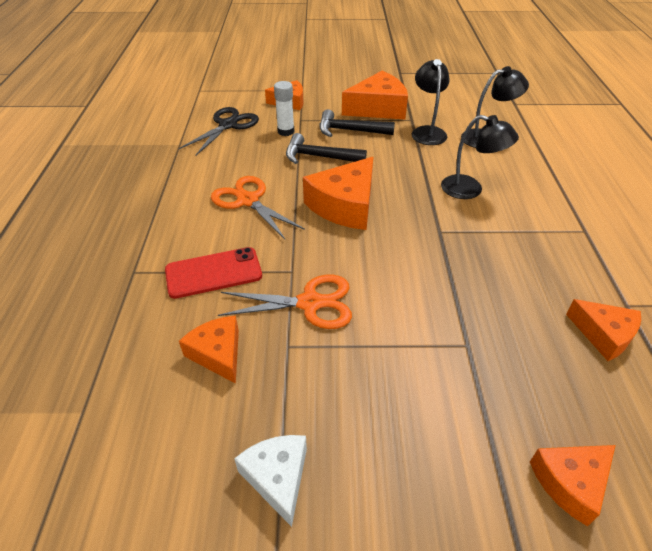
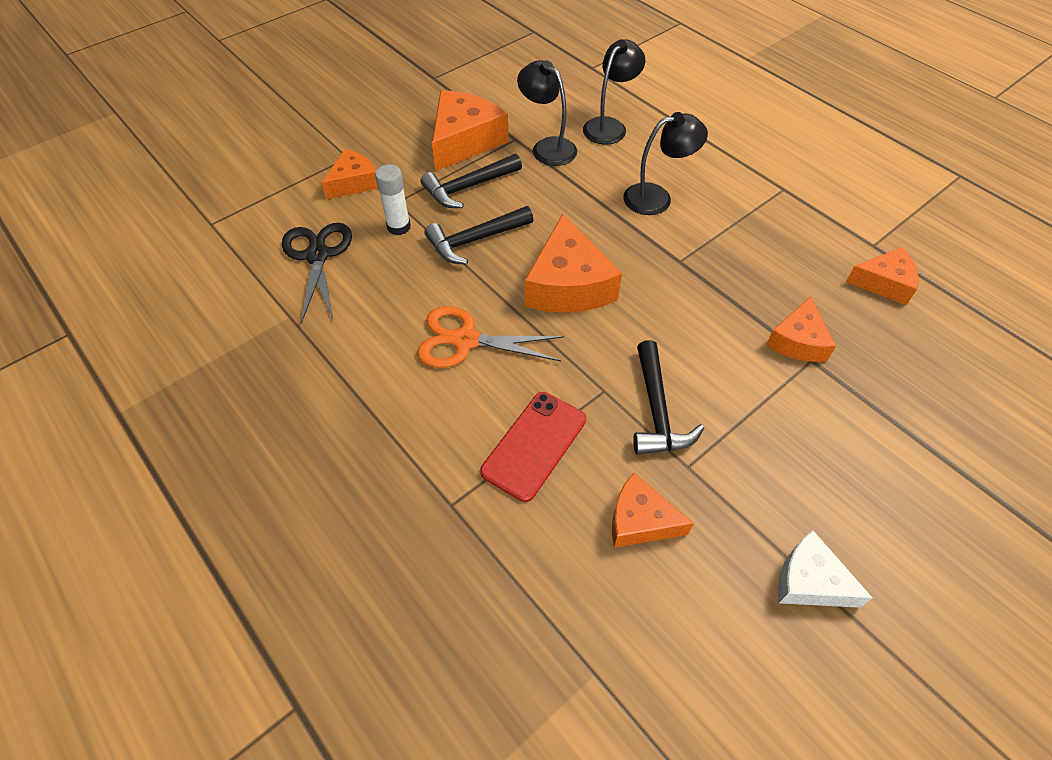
camera: 40 degrees left, 10 degrees up
(310, 303) = (657, 411): orange scissors -> black hammer
(570, 482) = (973, 420): orange cheese -> orange cheese (797, 341)

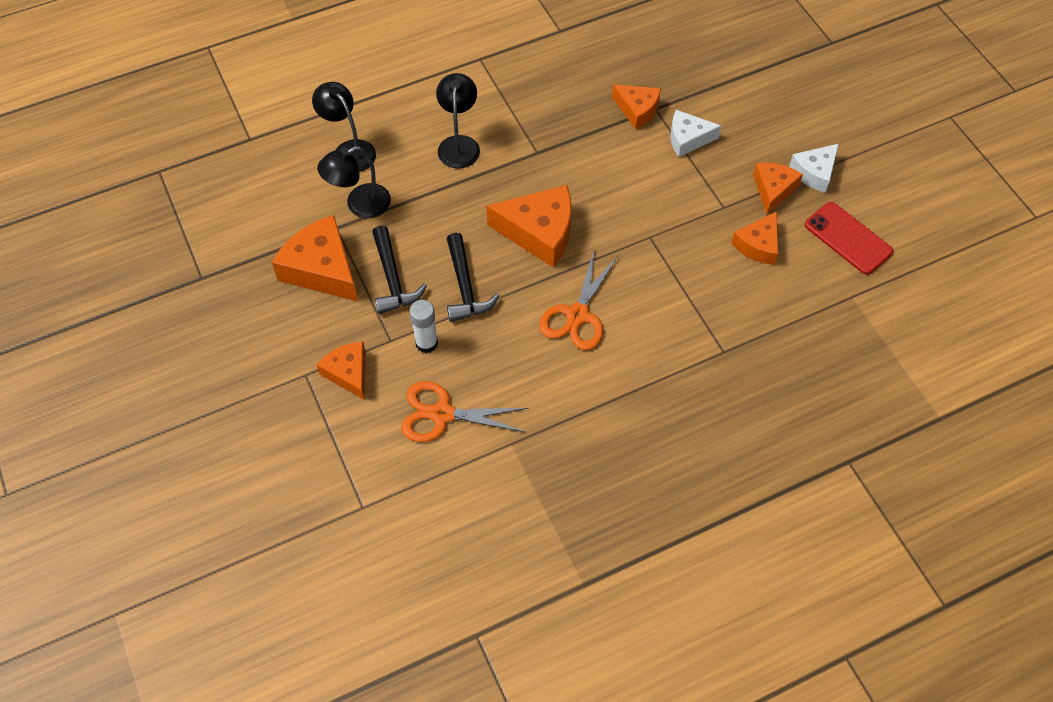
camera: 75 degrees left, 5 degrees up
(317, 255) = (441, 414): black scissors -> orange scissors
(534, 445) = (687, 291): red phone -> red phone (848, 238)
(657, 411) = (676, 210): black hammer -> none
(782, 404) = (688, 139): none -> white cheese
(884, 283) = (599, 41): orange cheese -> orange cheese (773, 190)

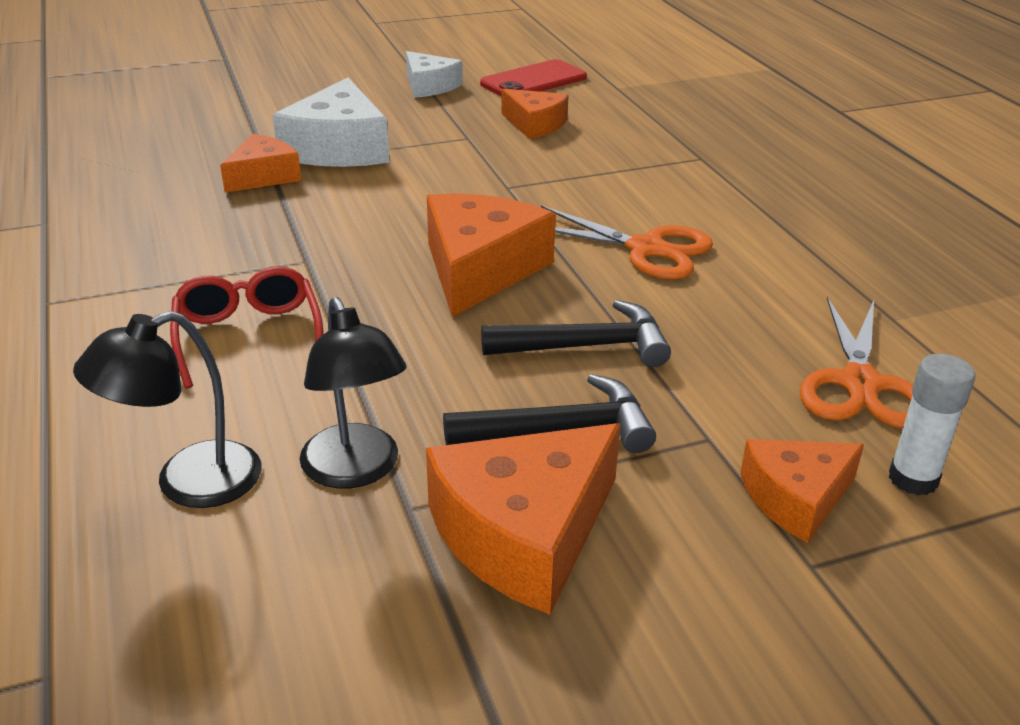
camera: 85 degrees left, 25 degrees down
(426, 343) = (712, 395): white glue stick -> white glue stick (913, 479)
(459, 144) = (248, 336): black lamp -> red glasses
(688, 139) = (339, 148): white cheese -> white cheese, size x1.64
(773, 190) = (448, 108): orange cheese -> none

